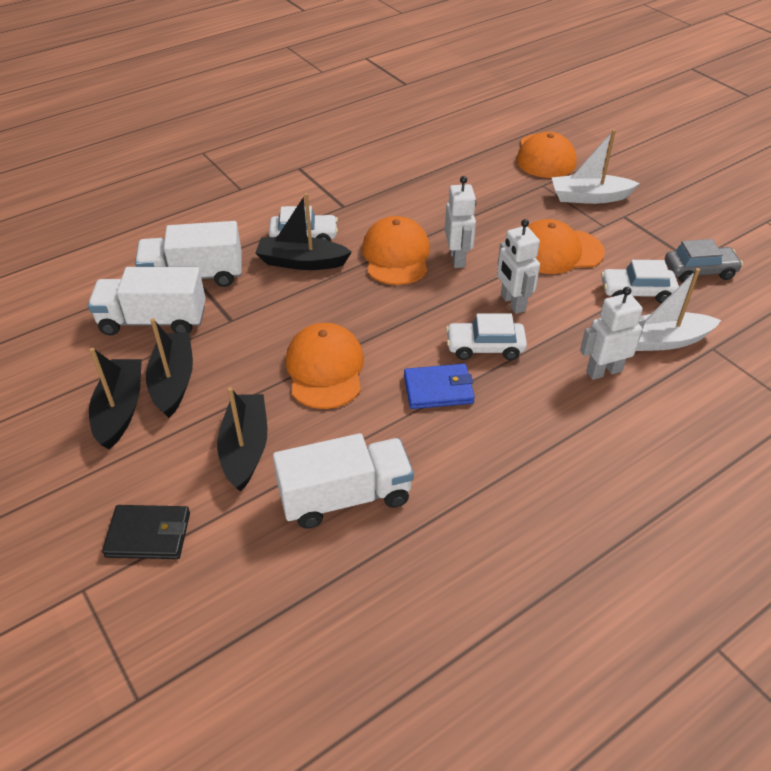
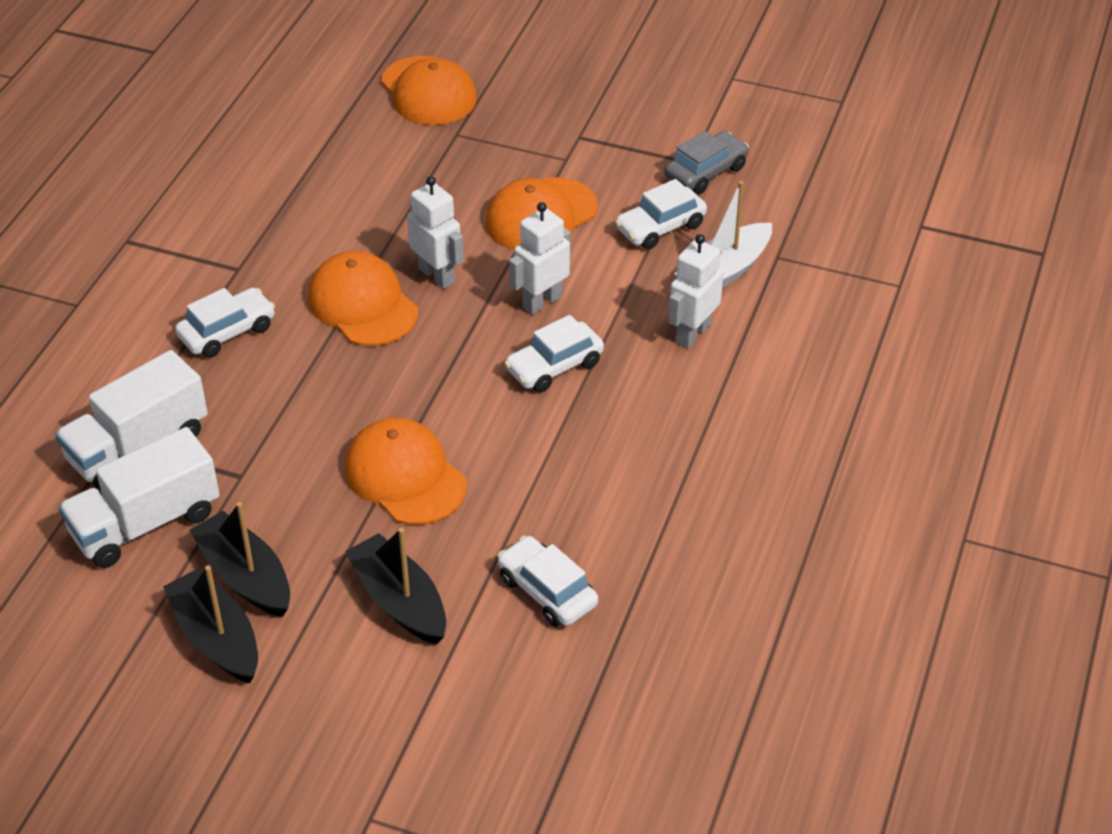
camera: 35 degrees left, 0 degrees up
(148, 535) = (384, 735): black wallet -> none
(301, 262) = (256, 365): black boat -> none
(345, 497) = (547, 591): white truck -> white car
(438, 389) = (545, 436): blue wallet -> none
(512, 303) = (542, 301): white robot -> white robot turned 105 degrees clockwise
(589, 197) = (523, 128): white boat -> none

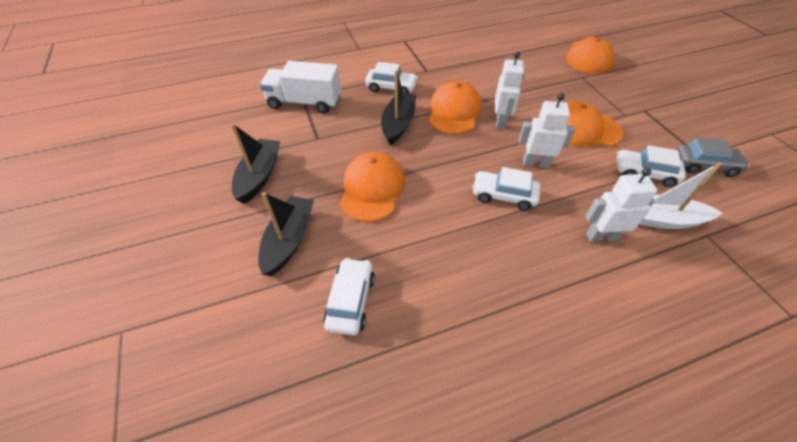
camera: 50 degrees right, 5 degrees up
(145, 523) = (264, 129): white truck -> none
(217, 638) = (214, 190): black boat -> black boat (398, 124)

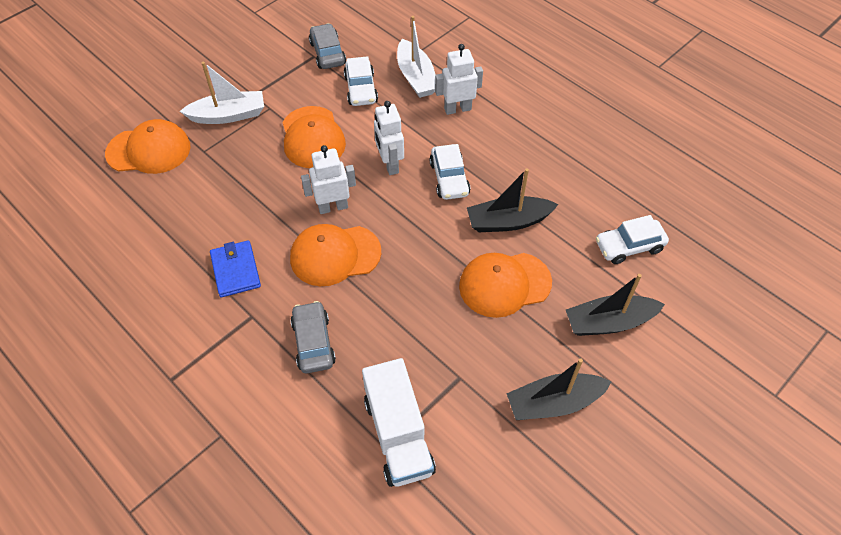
camera: 115 degrees left, 5 degrees up
(391, 87) = (313, 342): white car -> grey car
(398, 124) = (388, 303): black boat -> black boat (508, 221)
(465, 71) = (236, 270): none -> blue wallet
(602, 236) = (457, 109): white robot -> white robot turned 105 degrees clockwise
(620, 94) = (228, 115): none -> white boat

